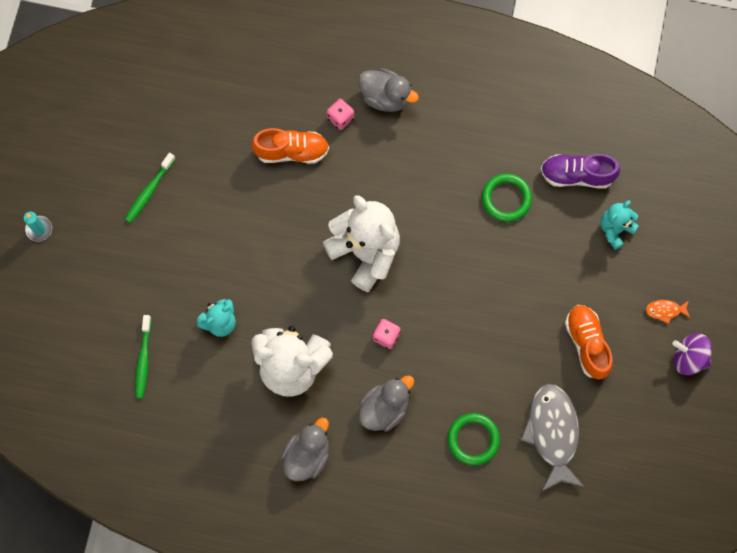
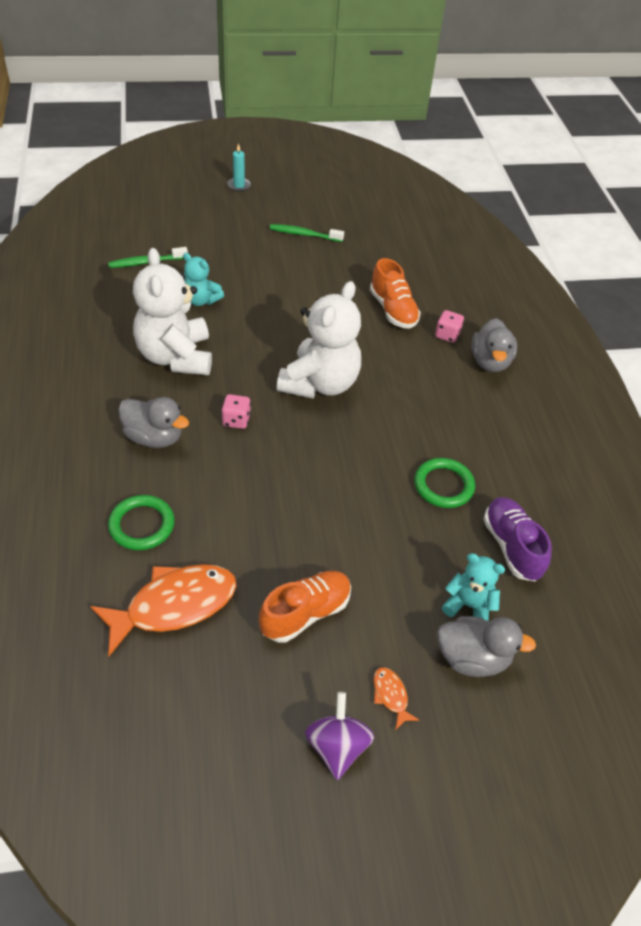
camera: 65 degrees right, 25 degrees down
(307, 455) = (83, 389): grey duck -> grey duck (472, 658)
(552, 433) = (174, 605): grey fish -> orange fish

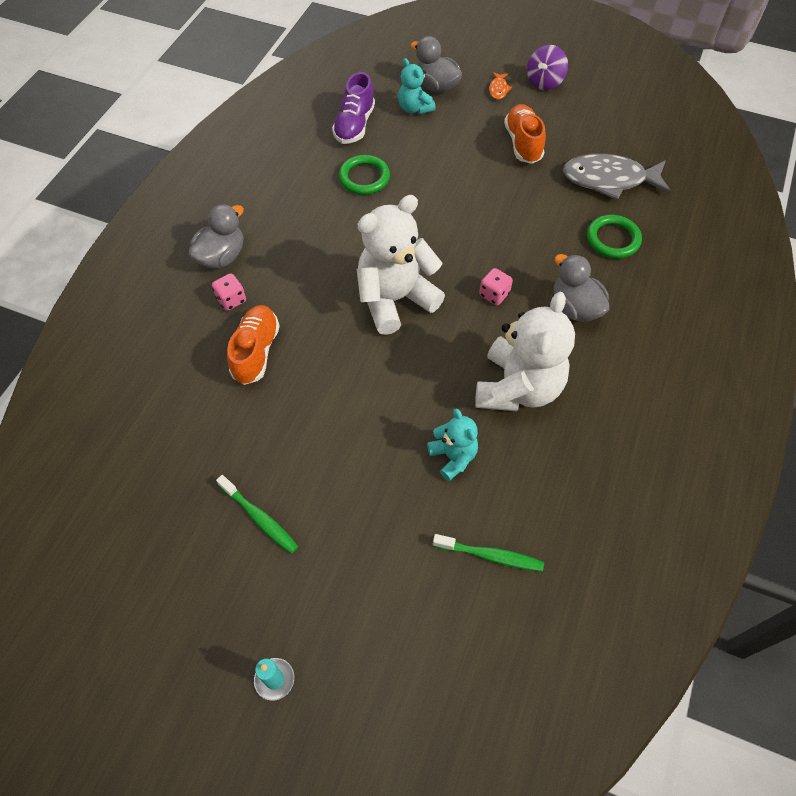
camera: 145 degrees left, 10 degrees up
(174, 605) = (609, 180): orange fish -> grey fish
(305, 613) = (523, 143): orange shoe -> orange shoe turned 90 degrees clockwise

